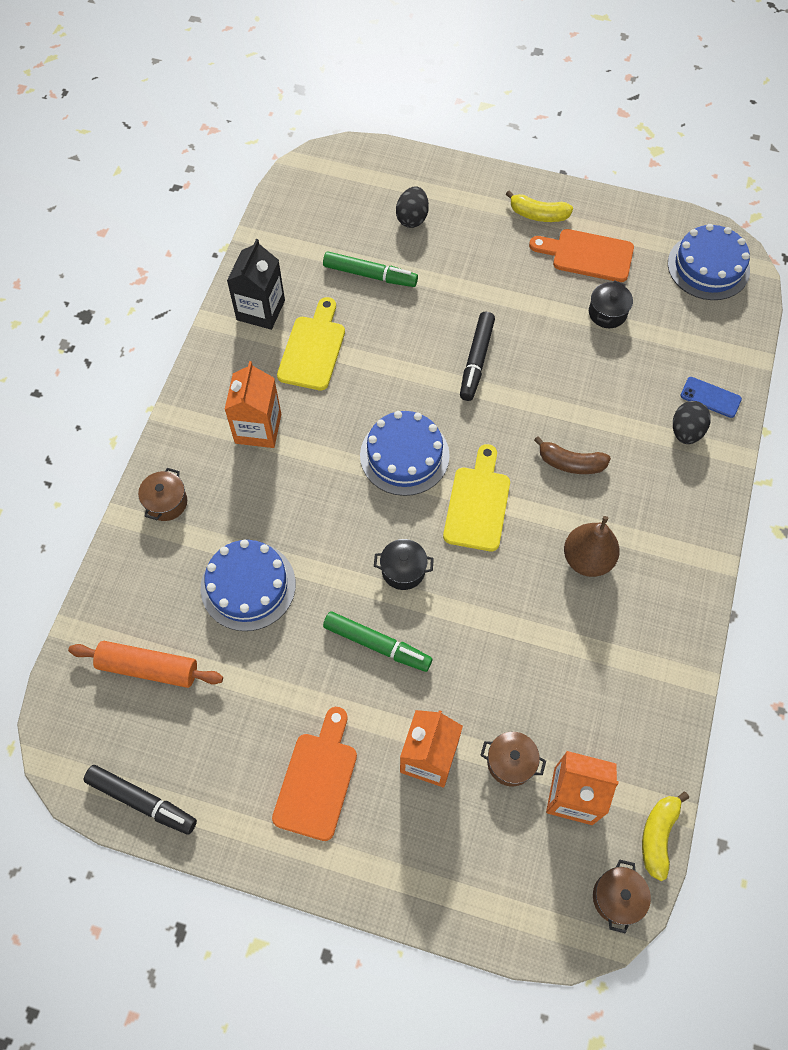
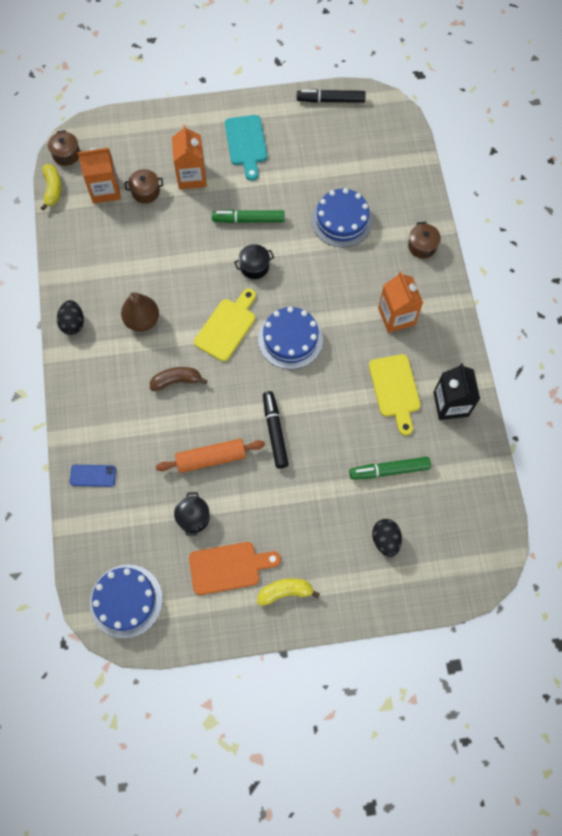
camera: 155 degrees right, 5 degrees up
(148, 668) = (369, 157): orange rolling pin -> orange rolling pin (211, 458)
(317, 779) = (246, 144): orange cutting board -> turquoise cutting board
(477, 504) = (227, 327): yellow cutting board -> yellow cutting board turned 135 degrees counterclockwise
(686, 431) = (103, 439): black egg -> black egg (73, 323)

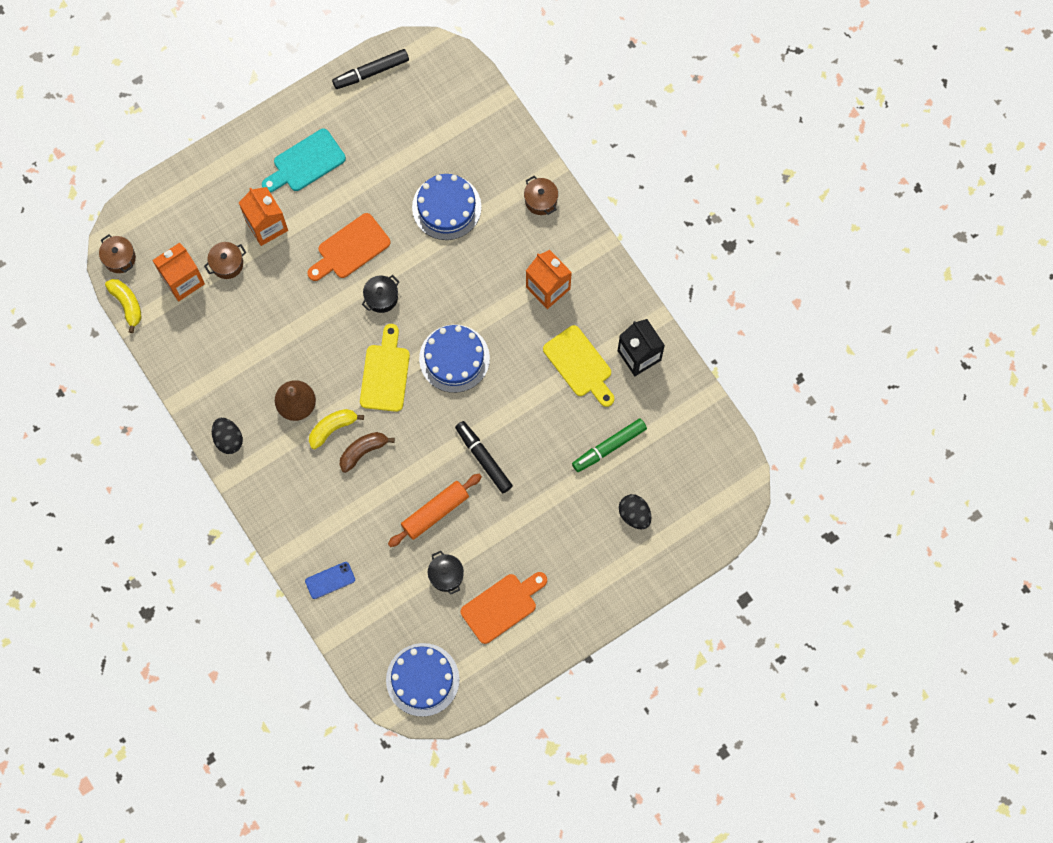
camera: 25 degrees left, 5 degrees up
(246, 144) = (305, 162): turquoise cutting board -> turquoise cutting board turned 90 degrees clockwise
(248, 220) = (350, 248): green marker -> orange cutting board
(285, 592) = (564, 604): yellow banana -> yellow banana (332, 428)

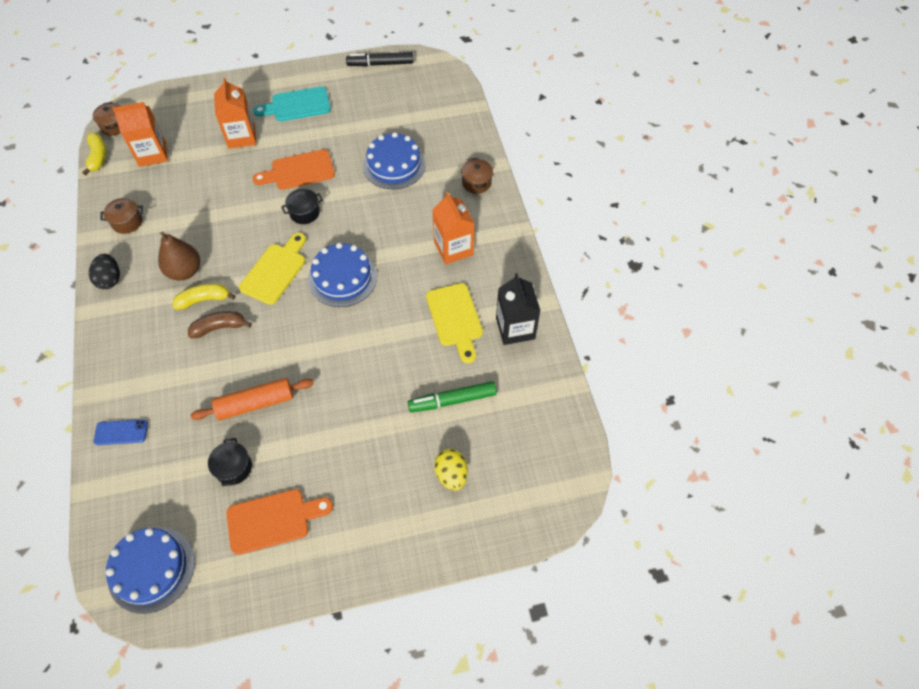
camera: 20 degrees right, 15 degrees down
(227, 264) = (194, 153): brown pot -> brown pot (127, 222)
(483, 458) = (326, 370): black marker -> none
(634, 515) = (451, 475): black egg -> yellow egg

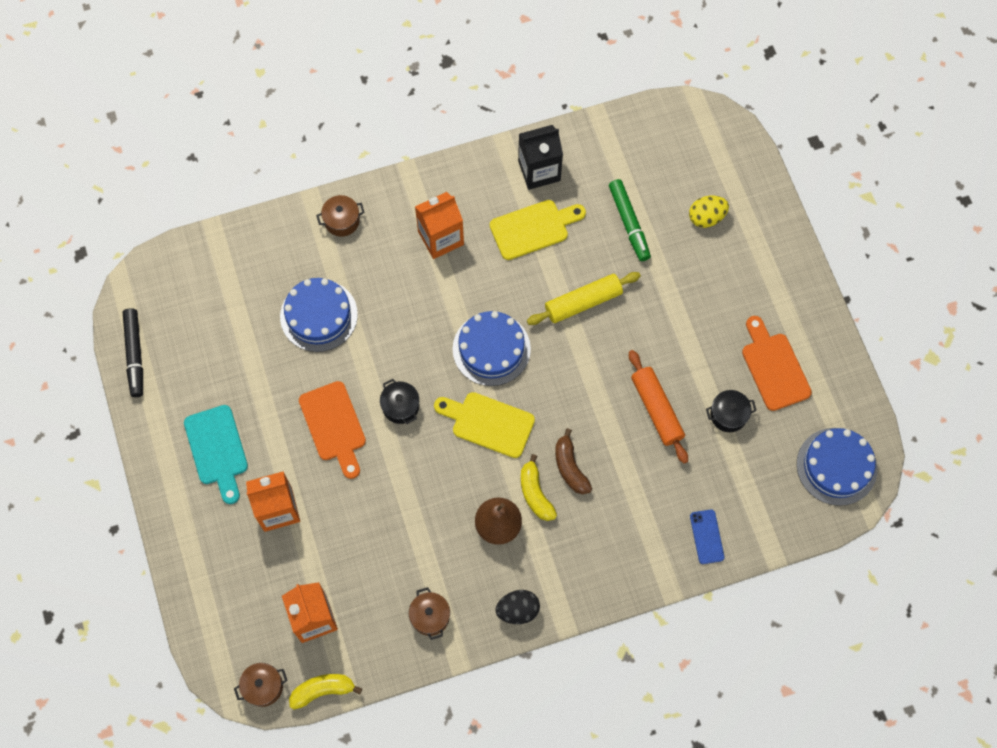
camera: 95 degrees left, 10 degrees up
(374, 352) = (583, 302): none -> yellow rolling pin

